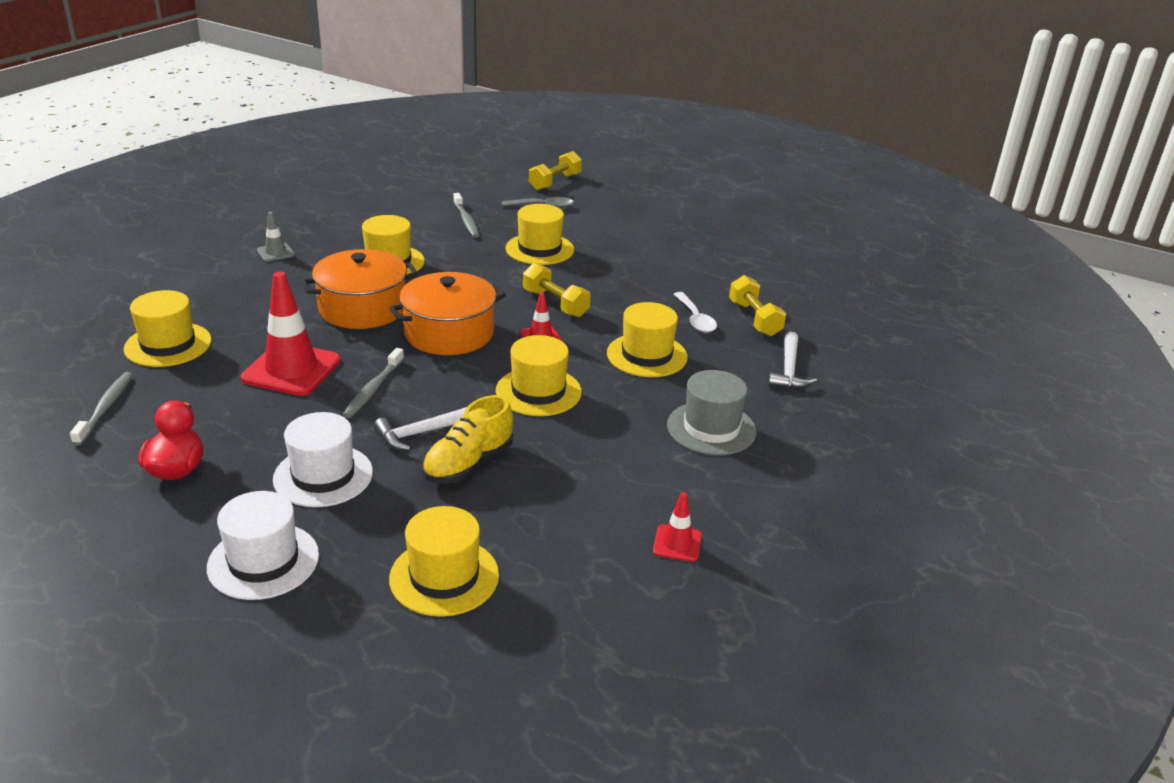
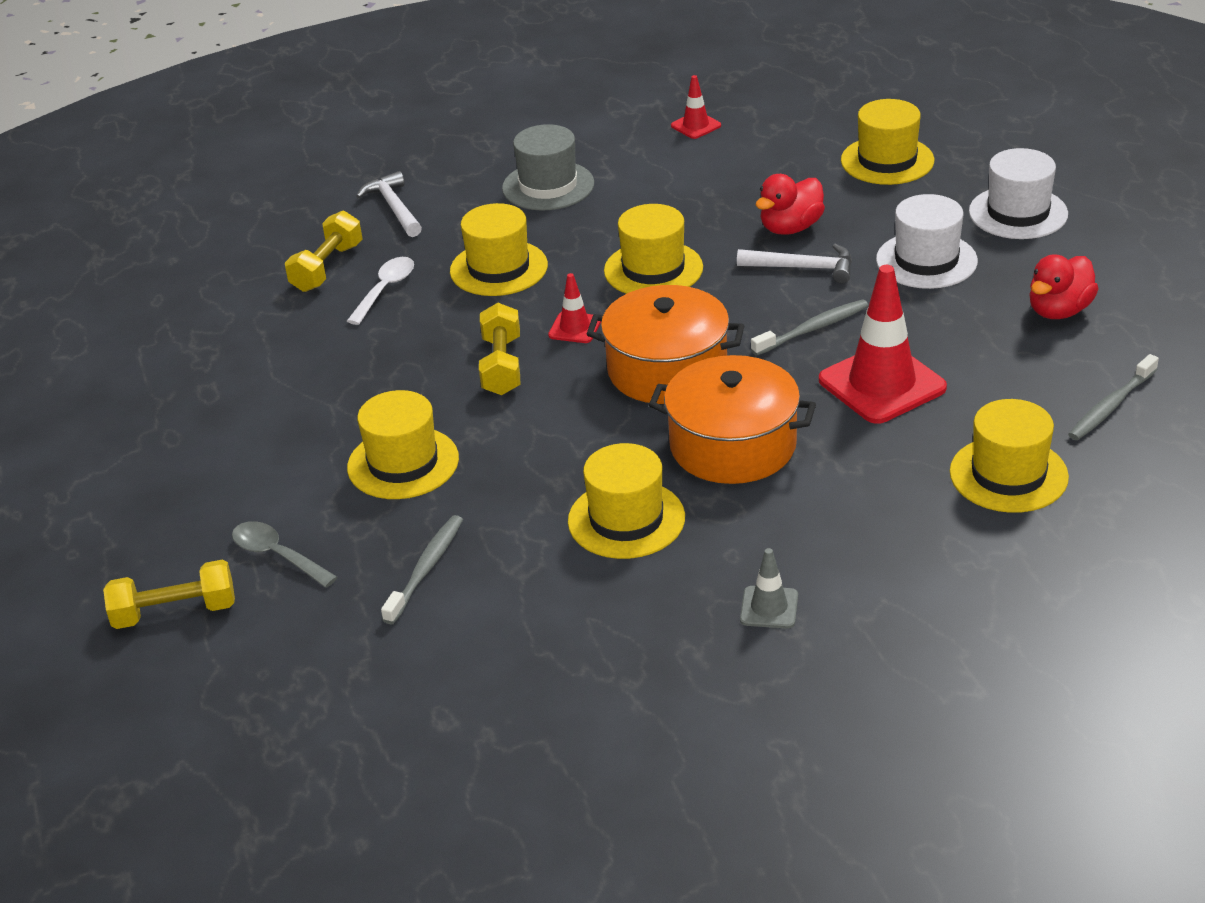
camera: 135 degrees left, 5 degrees up
(468, 464) = (790, 228): yellow shoe -> red duck
(789, 370) = (394, 208): white hammer -> white hammer turned 75 degrees counterclockwise

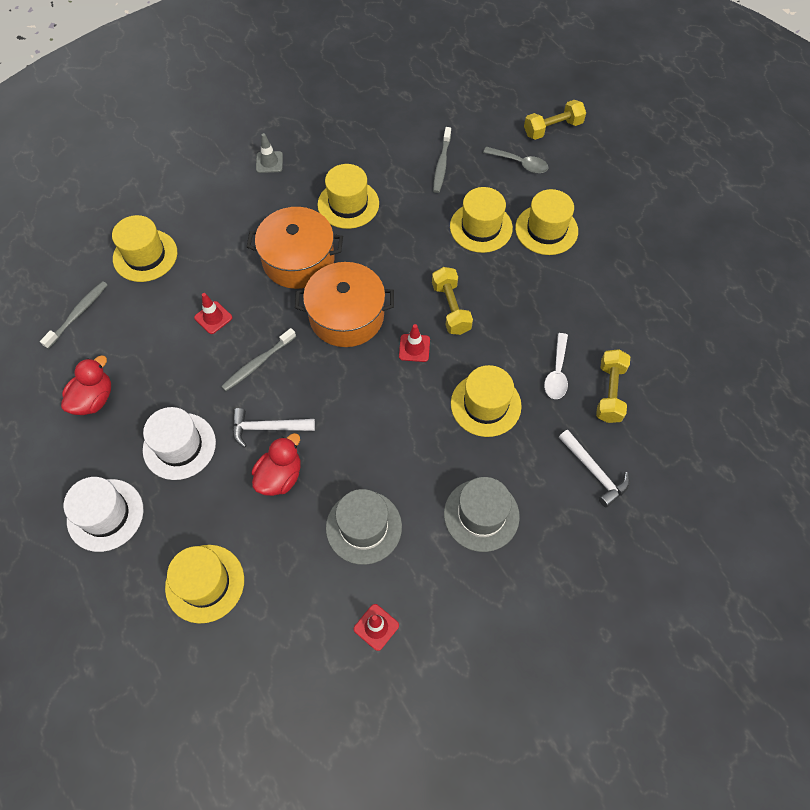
camera: 165 degrees right, 25 degrees up
(653, 269) = (374, 415): yellow hat -> yellow hat (546, 229)
(692, 186) = (363, 527): none -> grey hat
(882, 384) = (213, 317): red traffic cone -> red traffic cone, size x0.49

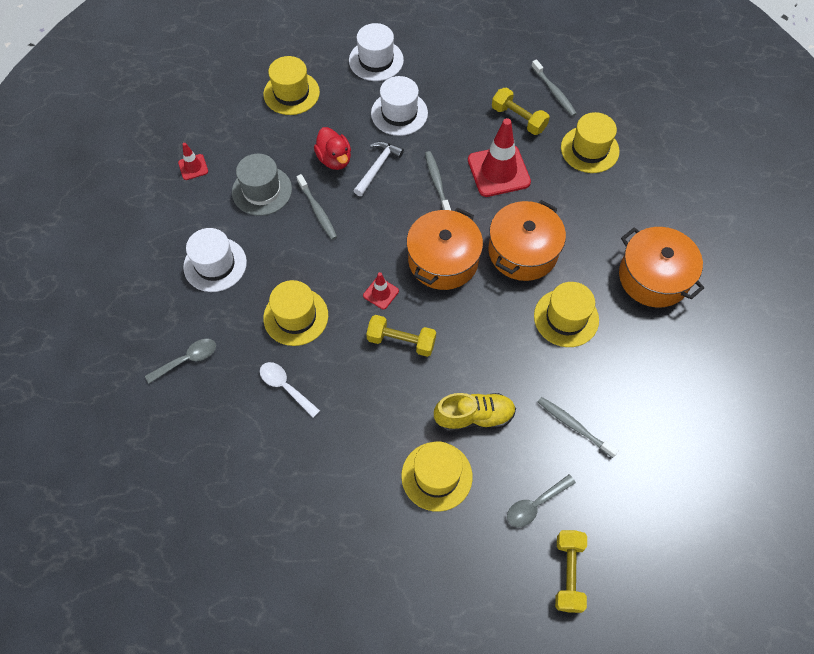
camera: 120 degrees right, 0 degrees up
(94, 399) = (470, 79): red duck -> none
(213, 317) = (498, 171): red traffic cone -> red traffic cone, size x2.06
(269, 162) = (653, 277): grey traffic cone -> orange pot
(356, 455) = (317, 211): none -> grey toothbrush
(481, 227) = (474, 417): yellow hat -> yellow shoe
(481, 515) = (215, 264): grey hat -> white hat
(594, 471) = (187, 360): white hammer -> grey spoon
(609, 392) = (239, 417): yellow dumbbell -> yellow dumbbell (518, 119)

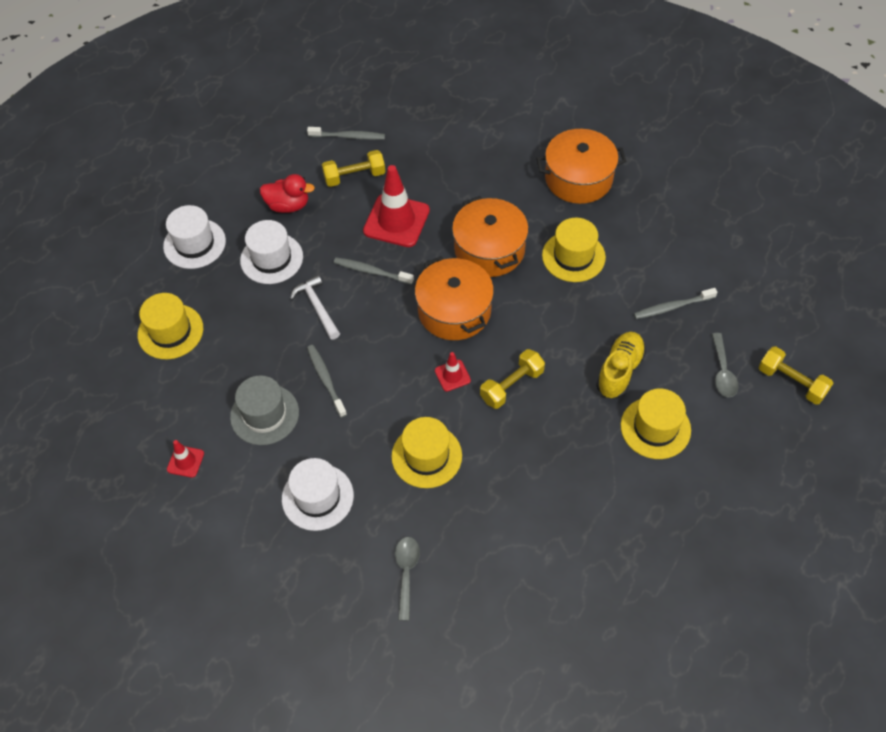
camera: 55 degrees left, 5 degrees down
(285, 387) = (494, 501): white spoon -> none
(317, 211) = (326, 380): grey toothbrush -> grey toothbrush turned 120 degrees counterclockwise
(334, 159) = (279, 336): red duck -> red duck (288, 205)
(589, 149) = (427, 147): yellow hat -> none

